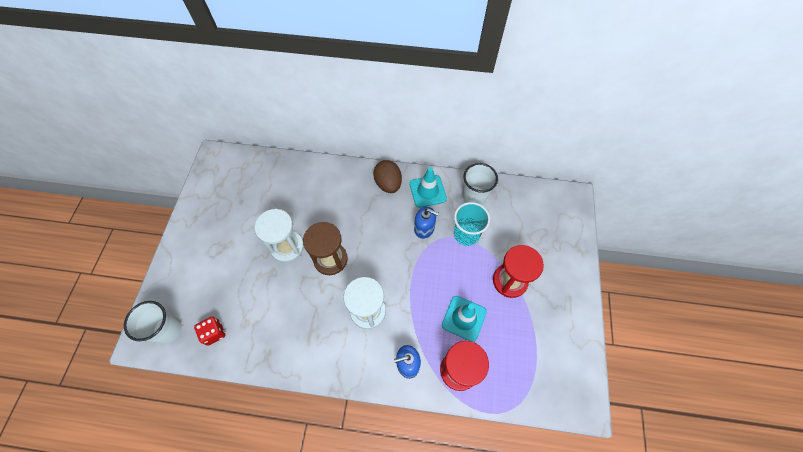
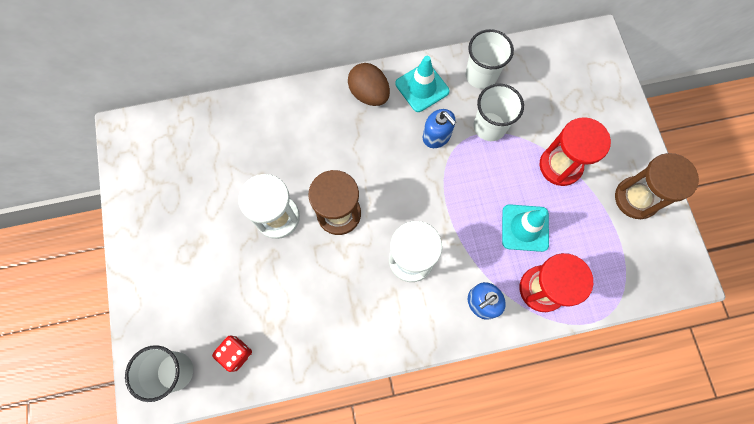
camera: 20 degrees left, 10 degrees up
(424, 228) = (436, 136): blue soap dispenser -> blue soap dispenser turned 45 degrees clockwise
(466, 234) = (489, 126): turquoise cup -> white cup
(562, 327) = (636, 198): none -> brown hourglass

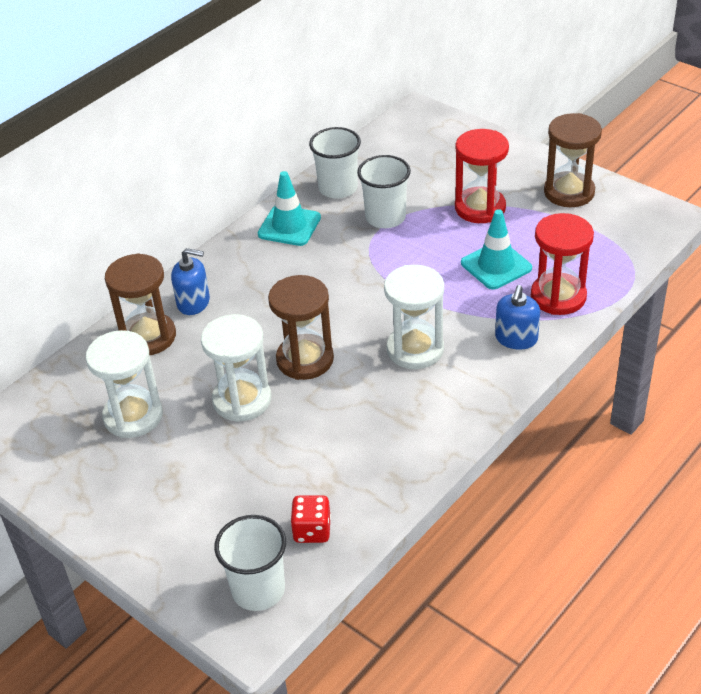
camera: 35 degrees left, 30 degrees down
(210, 180) = (133, 416): none -> white hourglass
(265, 121) = (148, 337): none -> brown hourglass
(369, 94) = (240, 258): brown egg -> none
(436, 136) = (342, 251): blue soap dispenser -> blue soap dispenser (193, 302)

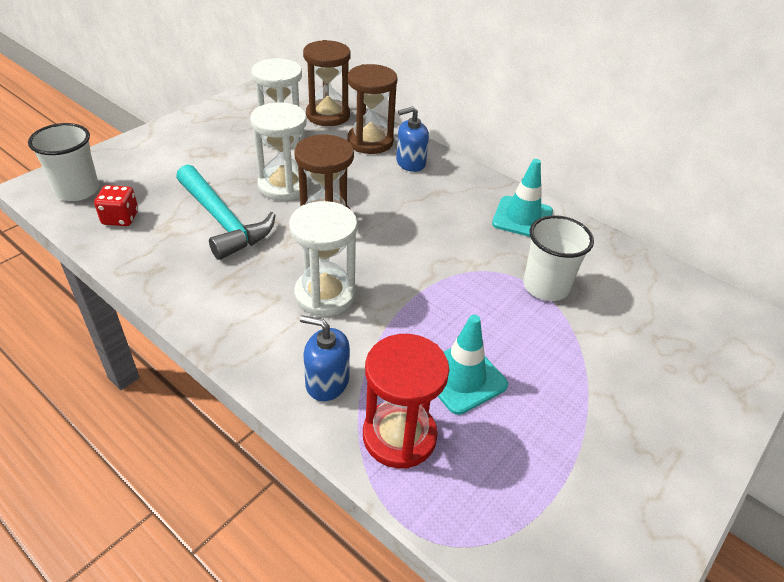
camera: 85 degrees right, 0 degrees up
(193, 302) = (410, 163): blue soap dispenser -> blue soap dispenser turned 60 degrees clockwise
(310, 440) = (222, 221): none -> turquoise hammer
(338, 188) = (592, 253): white cup -> none
(480, 208) = (578, 374): red hourglass -> none
(569, 192) = (634, 484): brown hourglass -> brown hourglass (328, 115)

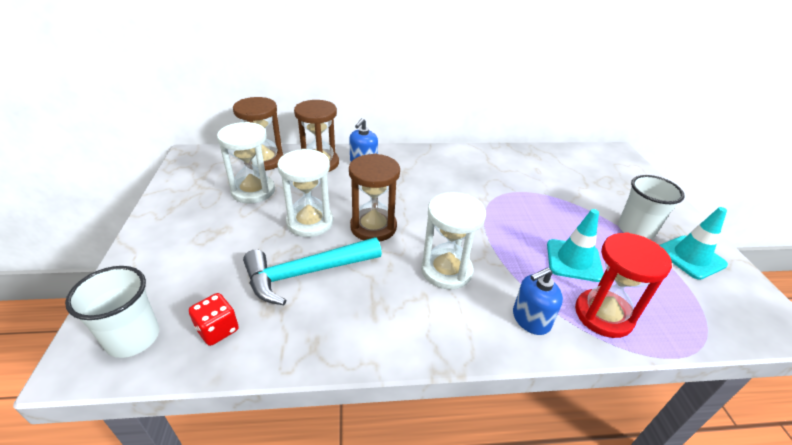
camera: 45 degrees left, 5 degrees down
(222, 221) = (306, 273): turquoise hammer -> turquoise hammer turned 150 degrees clockwise
(522, 218) = (464, 160): turquoise traffic cone -> turquoise traffic cone (690, 257)
(545, 286) = (528, 188): white cup -> white cup (635, 230)

